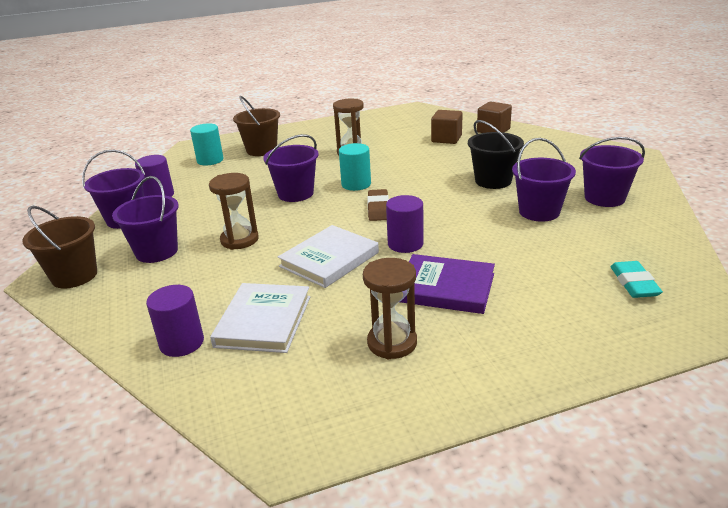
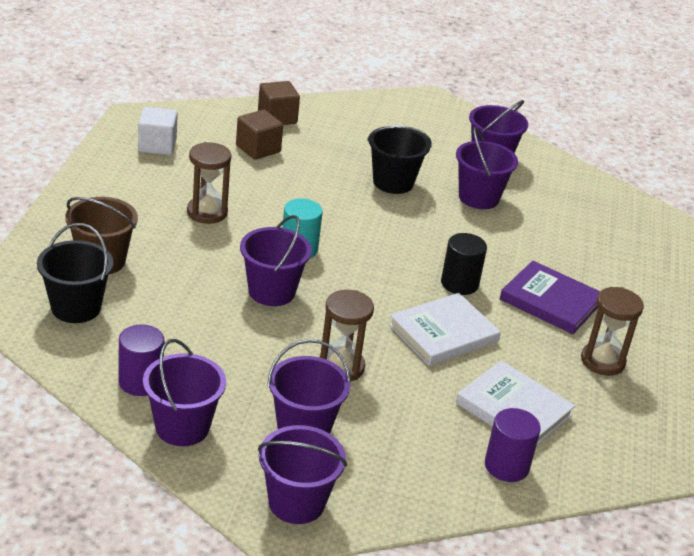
camera: 65 degrees left, 5 degrees up
(74, 276) = (296, 502): brown bucket -> purple bucket
(210, 160) = (76, 307): turquoise cylinder -> black bucket
(329, 259) = (443, 333): white book -> white book turned 75 degrees clockwise
(378, 208) = (372, 263): brown eraser -> none
(396, 121) = (157, 145): none -> white cube
(405, 244) = (459, 283): purple cylinder -> black cylinder
(445, 287) = (550, 301): purple book -> purple book turned 75 degrees clockwise
(634, 283) = (622, 227): turquoise eraser -> none

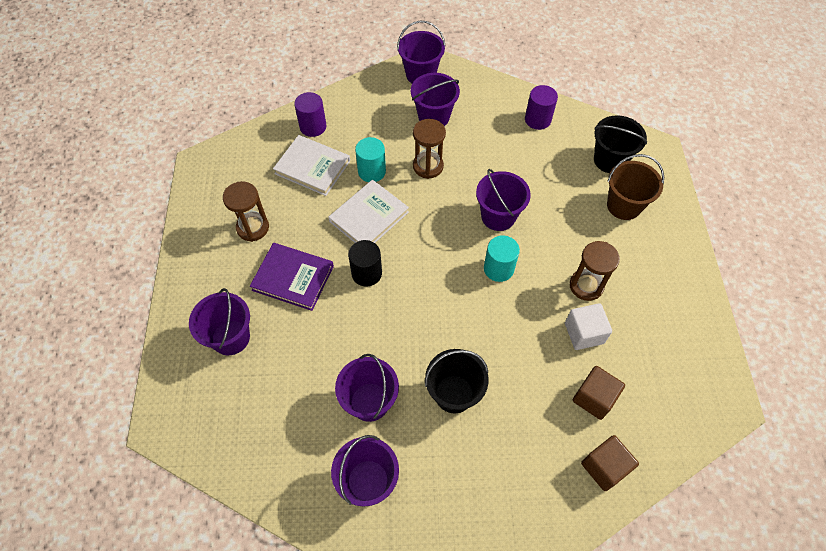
camera: 170 degrees right, 25 degrees up
(157, 145) = (679, 364): white cube -> white cube (584, 333)
(182, 427) = (499, 98): purple bucket -> purple bucket (231, 337)
(426, 382) = (371, 171): none -> turquoise cylinder

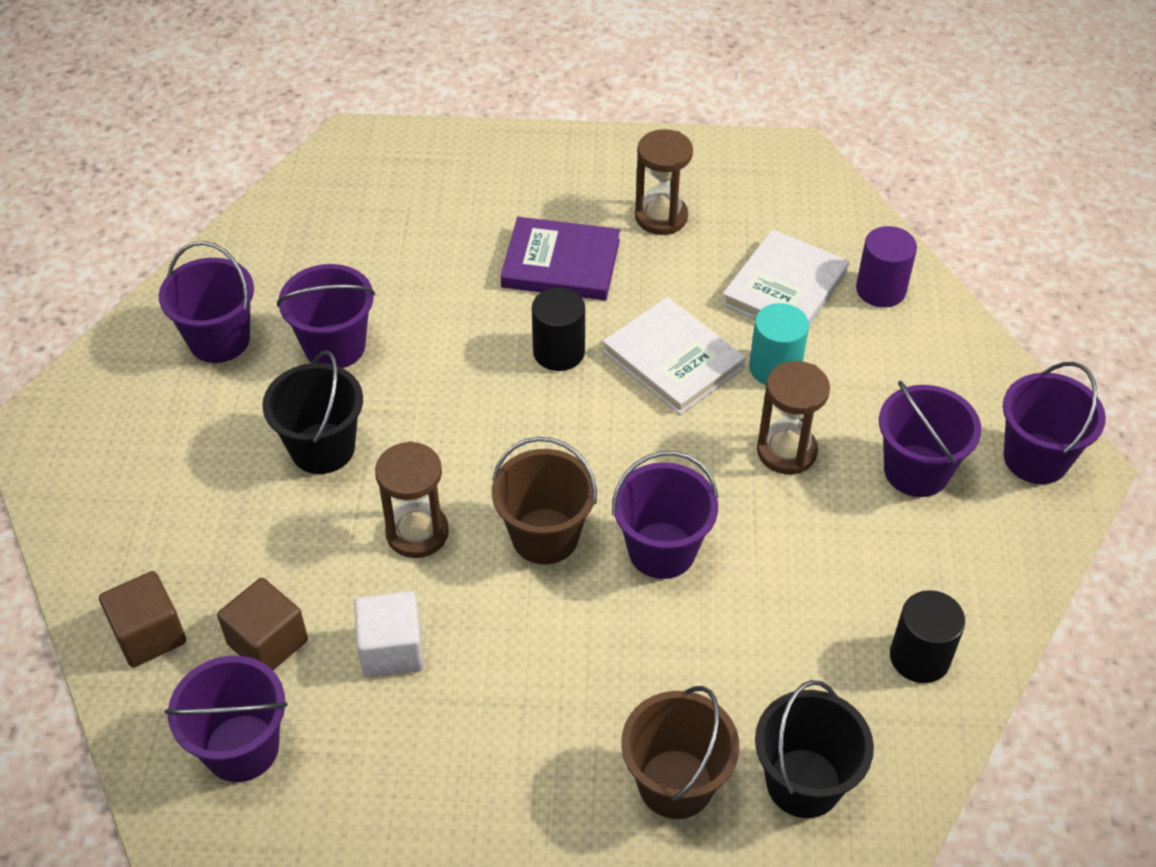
camera: 95 degrees right, 10 degrees down
(231, 337) = (469, 198): purple bucket -> purple bucket (241, 748)
(293, 278) = (561, 263): purple book -> purple book turned 75 degrees clockwise
(498, 268) = (545, 536): turquoise cylinder -> brown bucket
(537, 119) = (919, 657): purple cylinder -> black cylinder
(586, 286) = (489, 673): brown hourglass -> brown hourglass (417, 533)

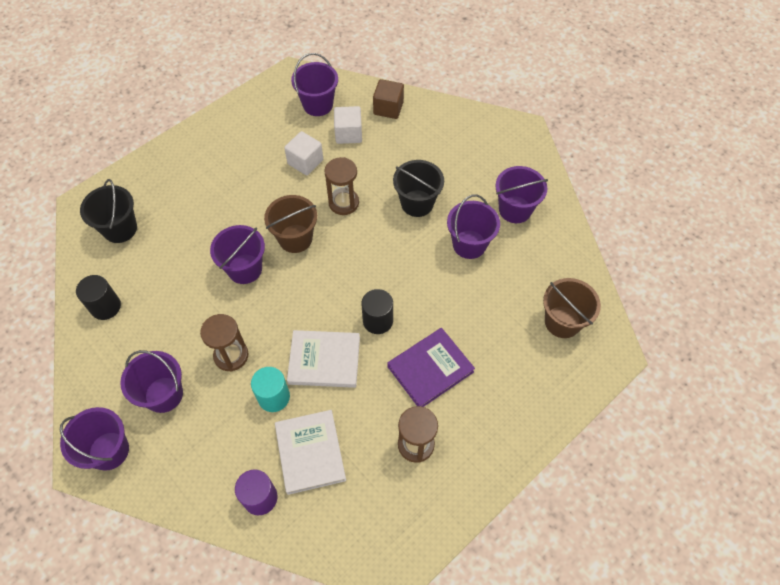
camera: 135 degrees right, 10 degrees up
(268, 642) = (348, 134): brown cube -> white cube
(675, 784) = (166, 196): brown bucket -> brown bucket (562, 322)

